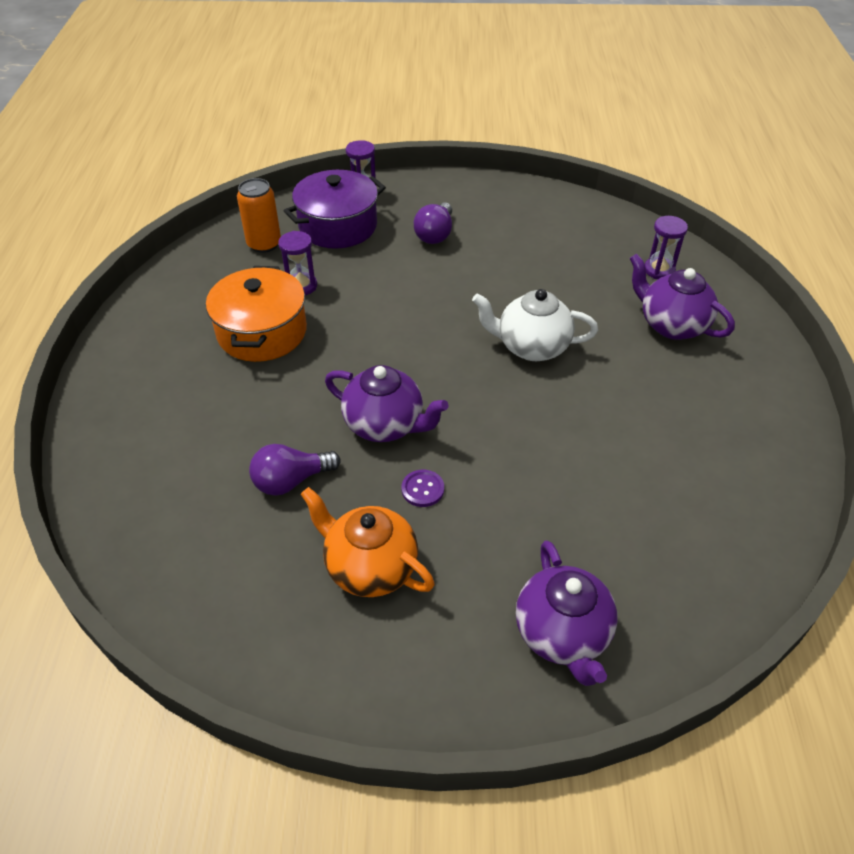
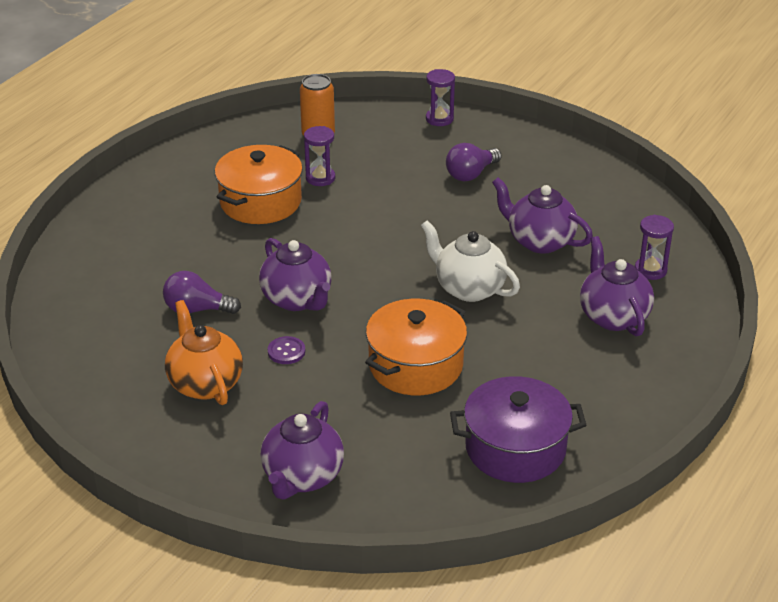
camera: 30 degrees right, 10 degrees down
(338, 226) = (392, 140): purple pot -> purple pot (515, 448)
(548, 277) = (539, 241): none -> purple teapot
(556, 448) = (415, 365): none -> orange pot

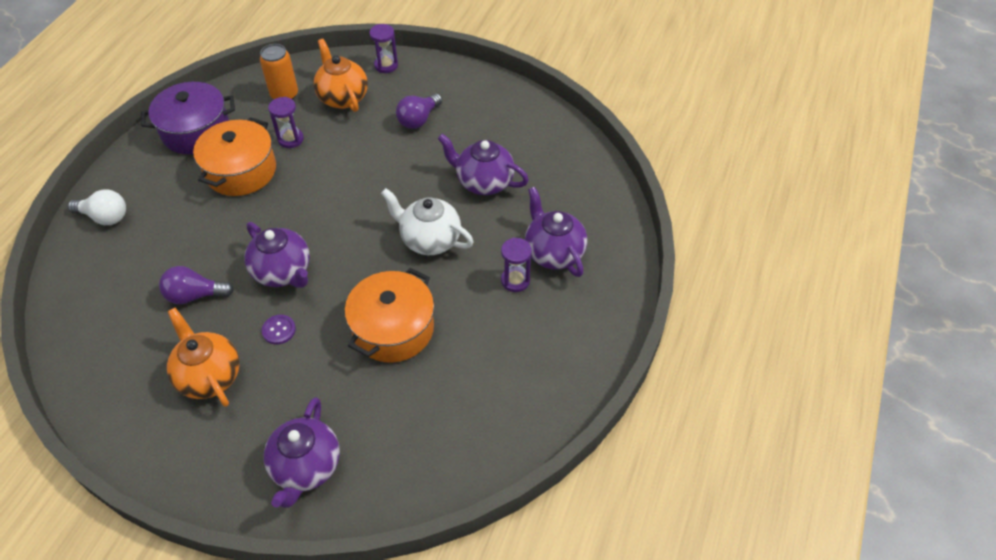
camera: 10 degrees left, 15 degrees up
(105, 228) = (105, 217): none -> white light bulb
(385, 144) = (342, 97): none -> orange teapot
(515, 448) = (488, 406): purple pot -> purple pot (196, 131)
(650, 270) = (578, 200): purple hourglass -> purple hourglass (515, 280)

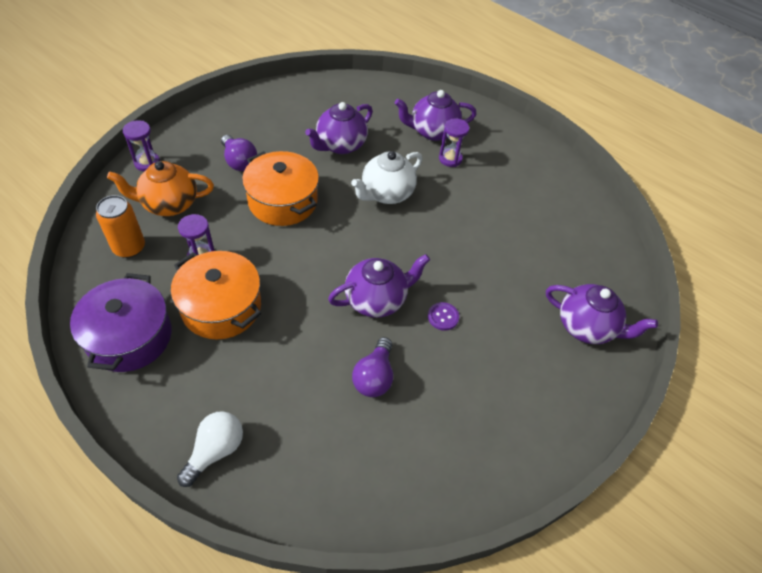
camera: 75 degrees left, 0 degrees up
(209, 376) = (476, 380): orange teapot -> none
(393, 329) = (470, 240): orange pot -> orange pot (283, 201)

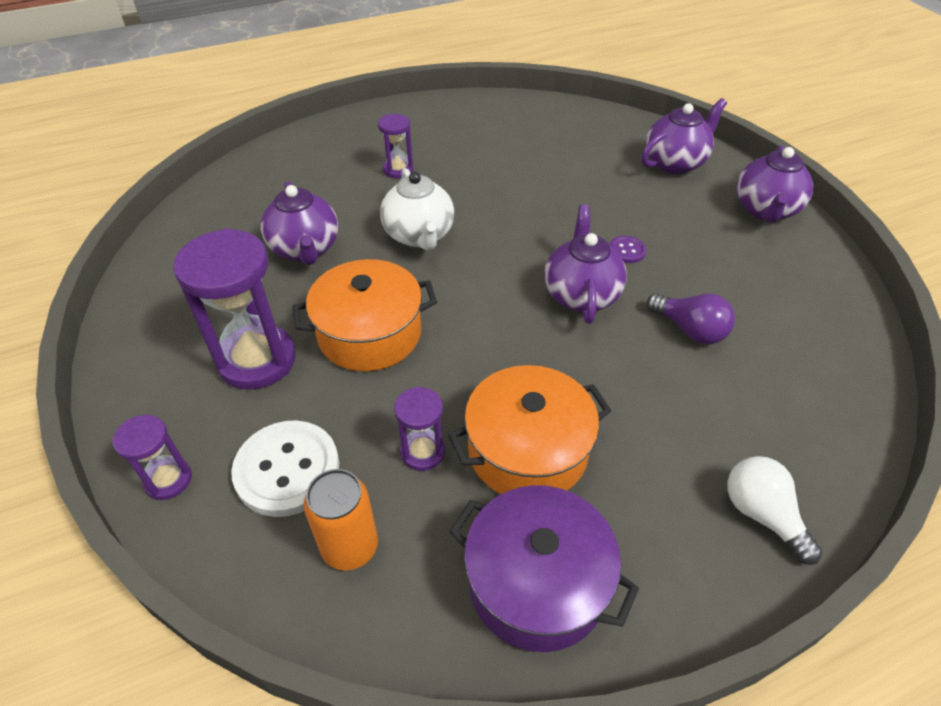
camera: 60 degrees left, 5 degrees down
(169, 204) = (287, 469): orange teapot -> white button
(239, 162) = (257, 360): purple light bulb -> purple hourglass
(432, 132) = (343, 168): purple teapot -> purple teapot (765, 210)

